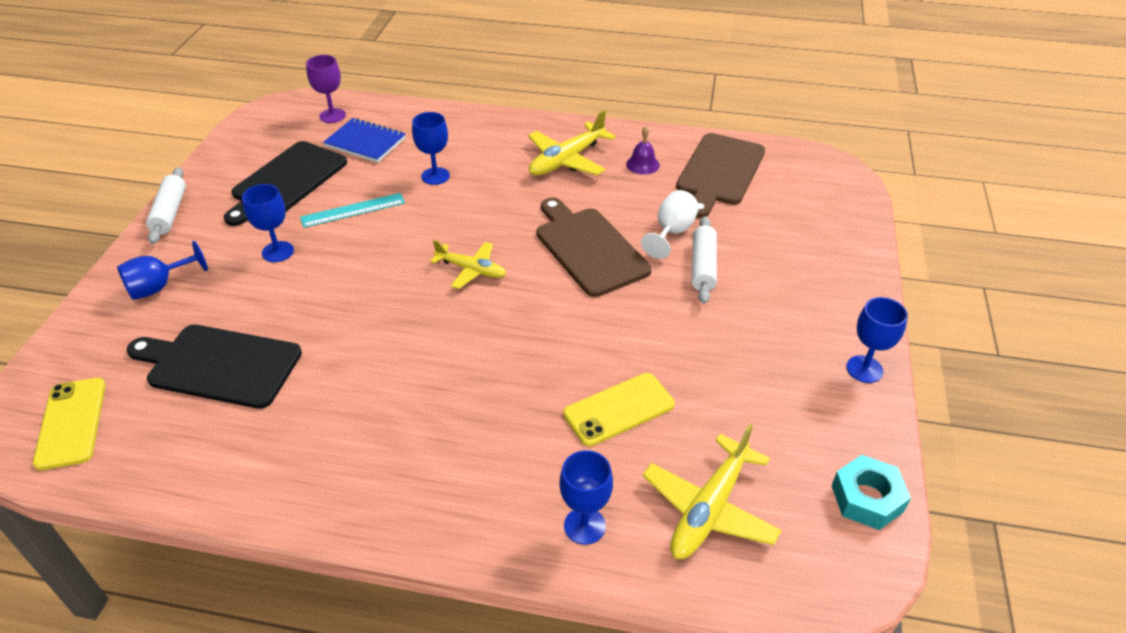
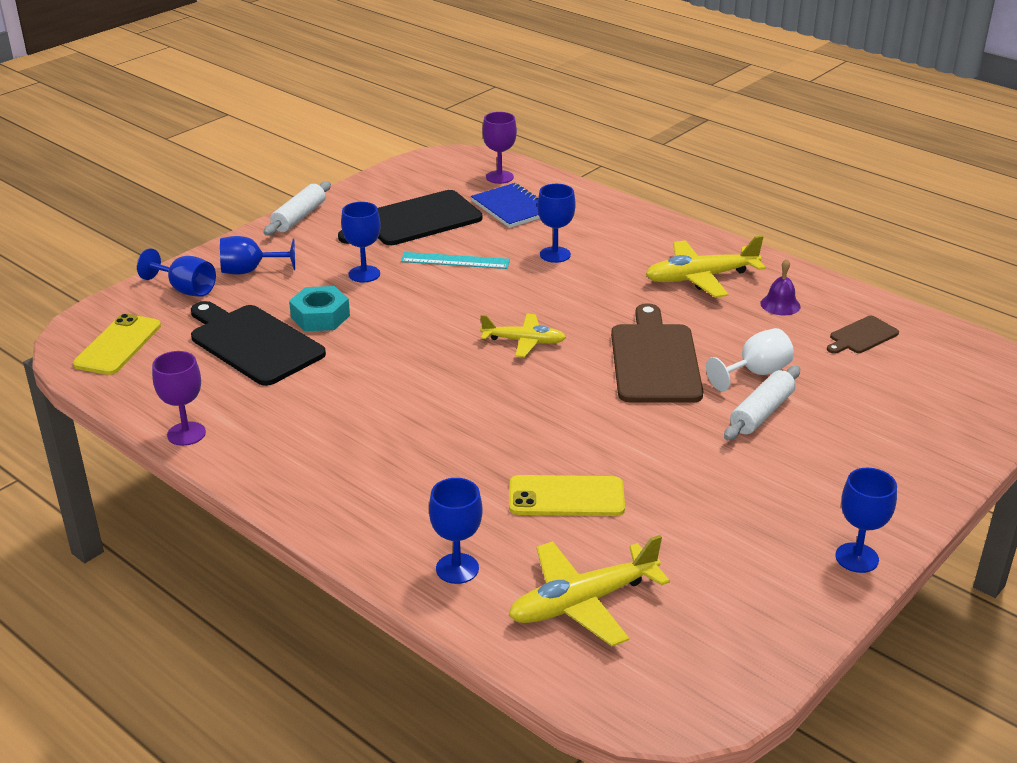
camera: 30 degrees right, 10 degrees down
(104, 331) = (186, 289): none -> blue goblet
(220, 496) = (186, 434): none -> purple goblet
(471, 270) = (523, 341): yellow plane -> yellow plane turned 45 degrees counterclockwise
(719, 172) = (861, 336): brown cutting board -> brown cutting board, size x0.50
(867, 498) = (750, 658): turquoise nut -> turquoise nut (320, 316)

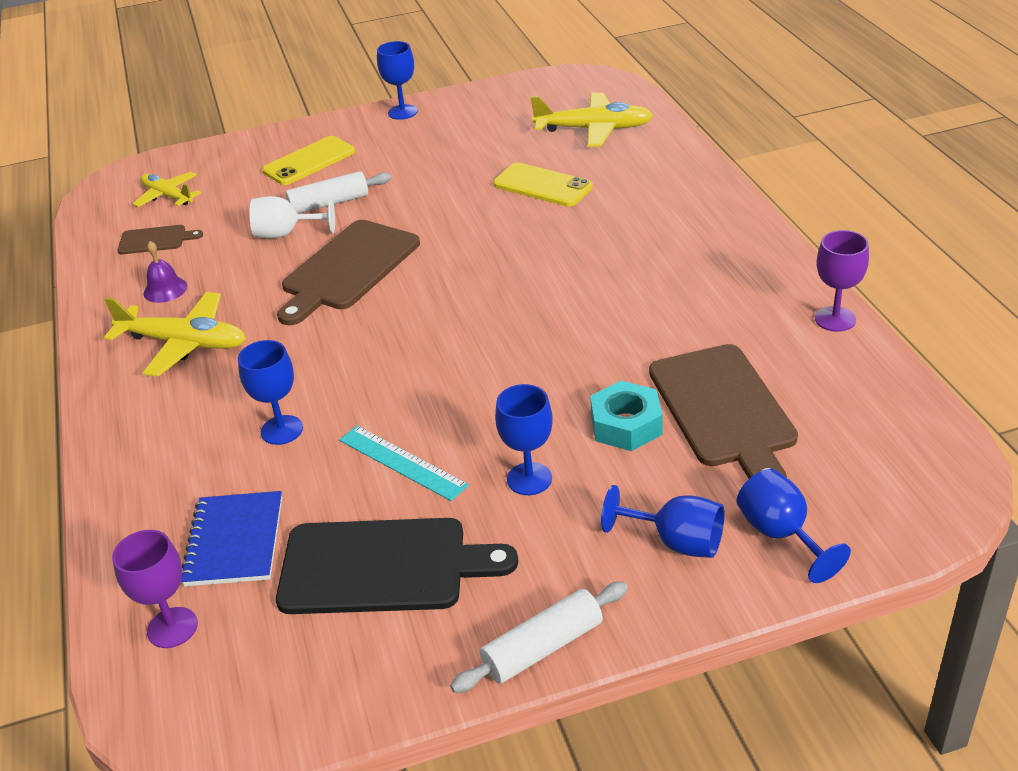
camera: 145 degrees left, 5 degrees up
(118, 345) = (894, 460): yellow phone -> yellow phone (309, 161)
(253, 343) = (723, 410): black cutting board -> brown cutting board
(457, 568) = (660, 163): blue goblet -> none
(523, 341) = (439, 323): yellow plane -> yellow plane (168, 196)

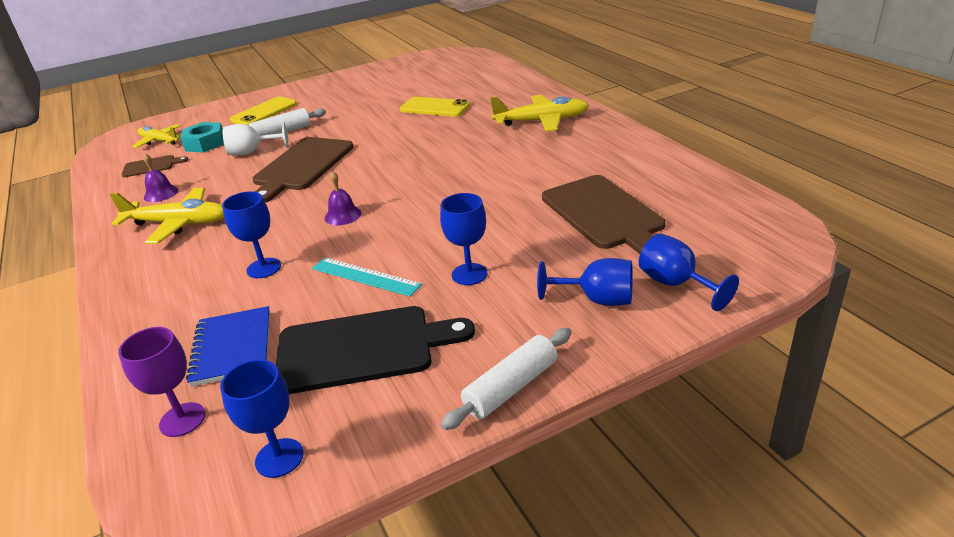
camera: 10 degrees left, 5 degrees down
(389, 361) = (343, 215): none -> purple bell
(402, 112) = (327, 81): blue goblet -> blue goblet (279, 458)
(593, 129) = (462, 76): yellow plane -> yellow plane (541, 121)
(626, 425) = (534, 232): turquoise nut -> turquoise nut (205, 143)
(835, 319) = (664, 155): purple goblet -> none

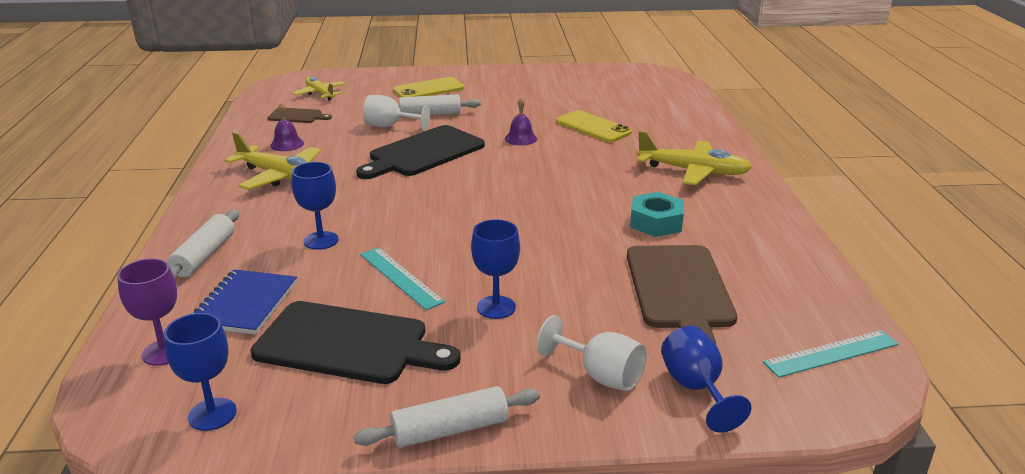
camera: 20 degrees right, 5 degrees down
(154, 318) = (204, 256): none -> white rolling pin
(205, 143) = (356, 107): turquoise nut -> turquoise nut (656, 222)
(301, 166) = (423, 153): brown cutting board -> black cutting board
(343, 215) = (424, 212): purple bell -> purple bell (521, 138)
(597, 299) = (600, 375): blue goblet -> white goblet
(748, 225) = (831, 353): none -> turquoise ruler

